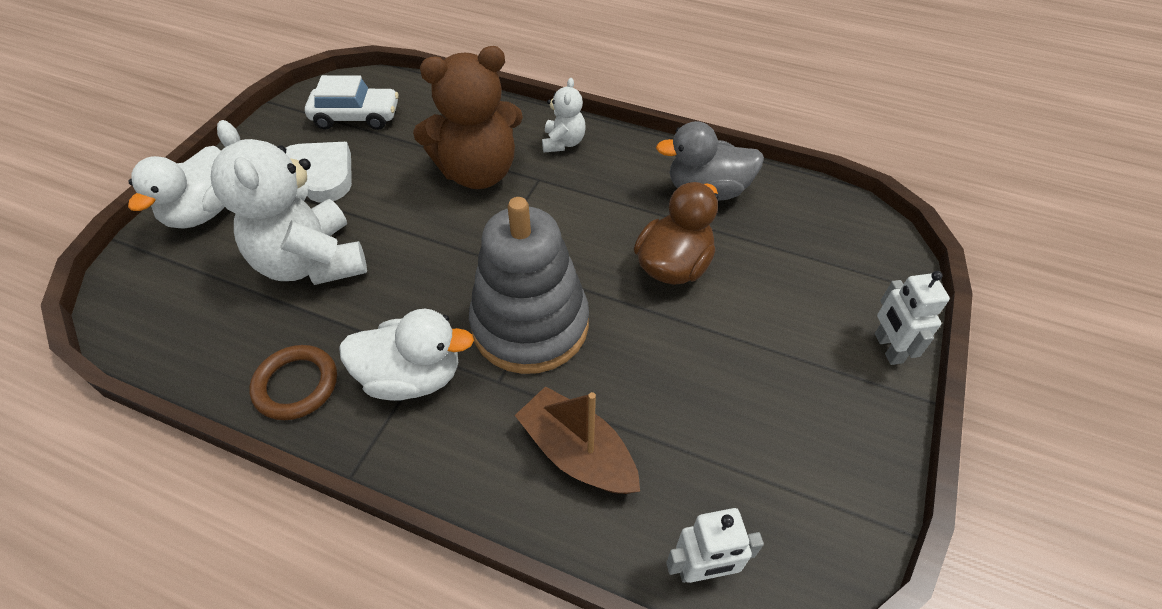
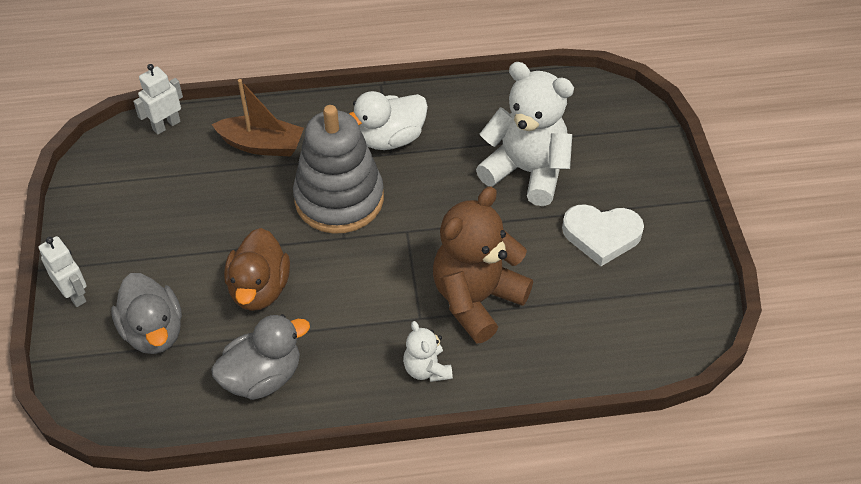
camera: 150 degrees right, 0 degrees up
(204, 212) = (646, 168): white duck -> none
(296, 385) = (454, 106): brown ring -> none
(356, 117) = (639, 304): white car -> none
(801, 270) = (154, 331): none -> grey duck

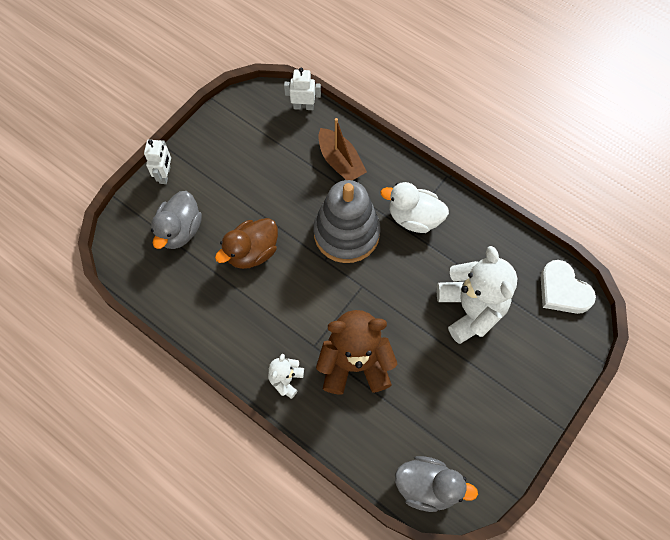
camera: 45 degrees right, 15 degrees up
(263, 377) = (204, 305): grey duck -> grey duck (427, 486)
(601, 235) = (469, 391): white heart -> white heart (563, 290)

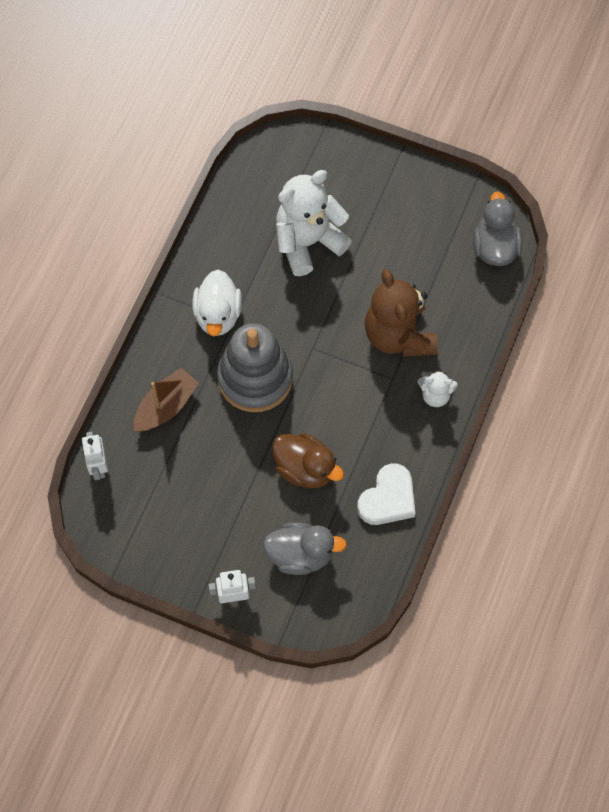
camera: 105 degrees left, 0 degrees up
(563, 290) = (263, 163): white heart -> white heart (388, 498)

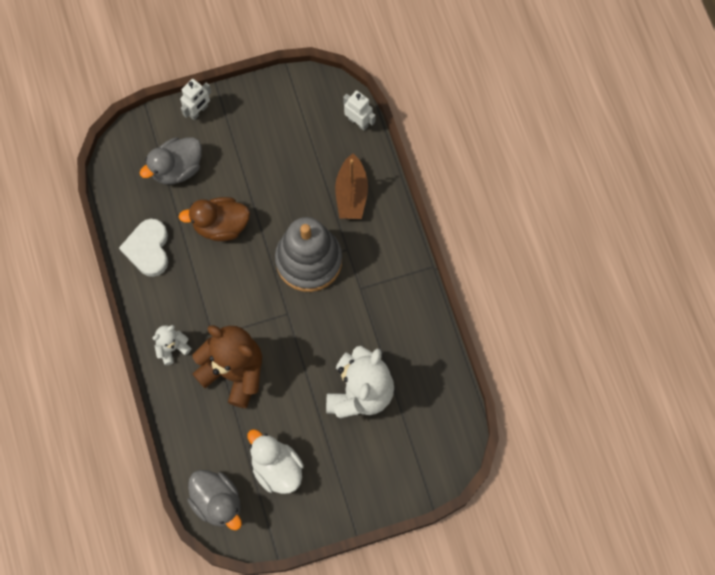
camera: 140 degrees right, 5 degrees up
(218, 315) = (375, 285): white duck -> white duck (276, 468)

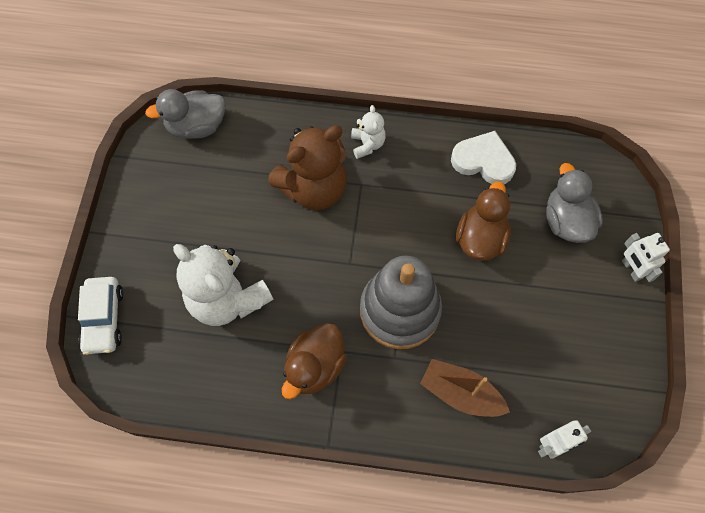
camera: 115 degrees right, 5 degrees down
(276, 468) = (197, 188): white duck -> none
(381, 301) = (315, 367): none -> brown duck
(421, 478) = (104, 319): none -> white car

